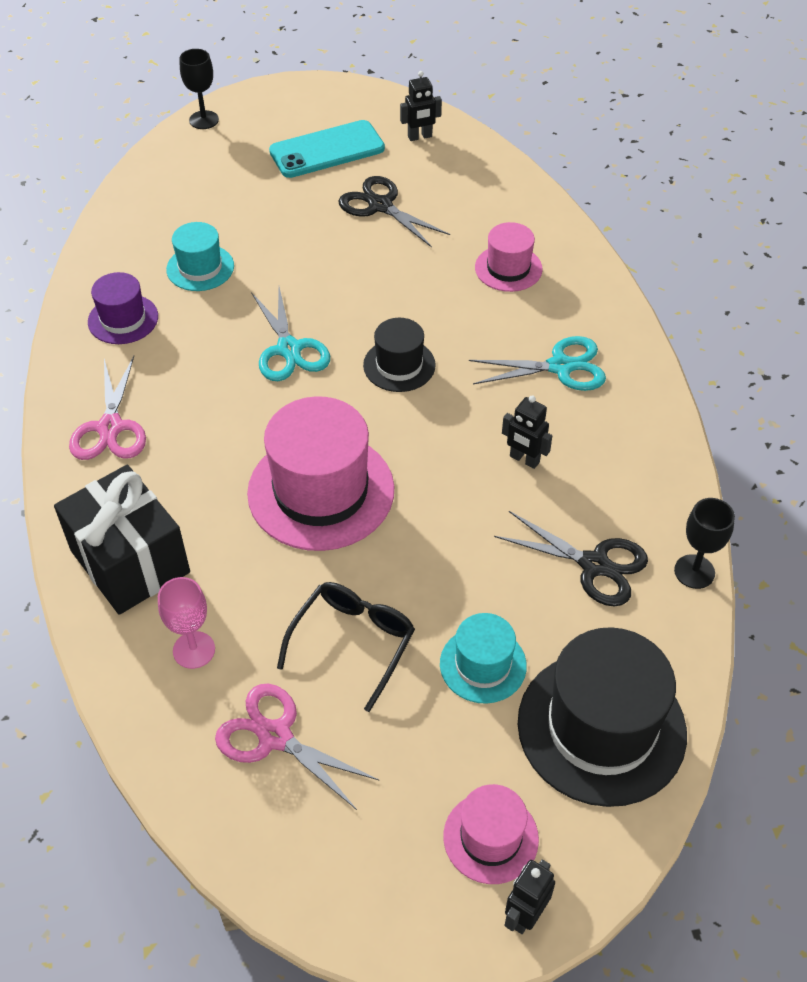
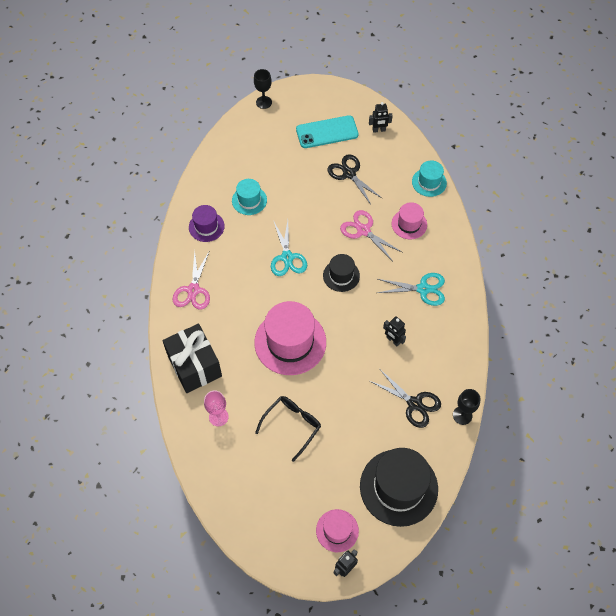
camera: 10 degrees right, 10 degrees up
(275, 736) = (249, 466): pink scissors -> pink scissors (363, 230)
(483, 665) = (350, 447): turquoise hat -> turquoise hat (429, 182)

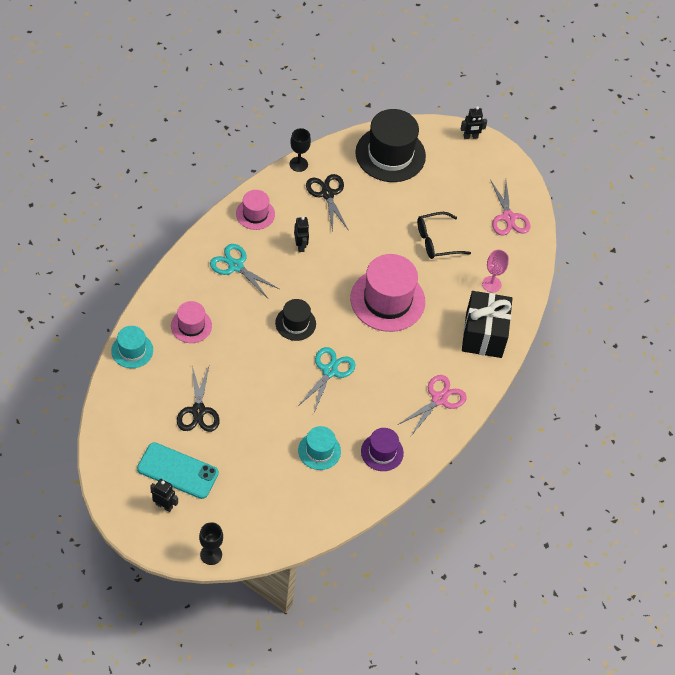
camera: 150 degrees left, 5 degrees down
(337, 530) = (458, 159): pink hat -> pink hat (255, 214)
(363, 230) = (238, 348): pink scissors -> pink scissors (508, 217)
(379, 130) = (124, 436): black robot -> black robot (164, 505)

